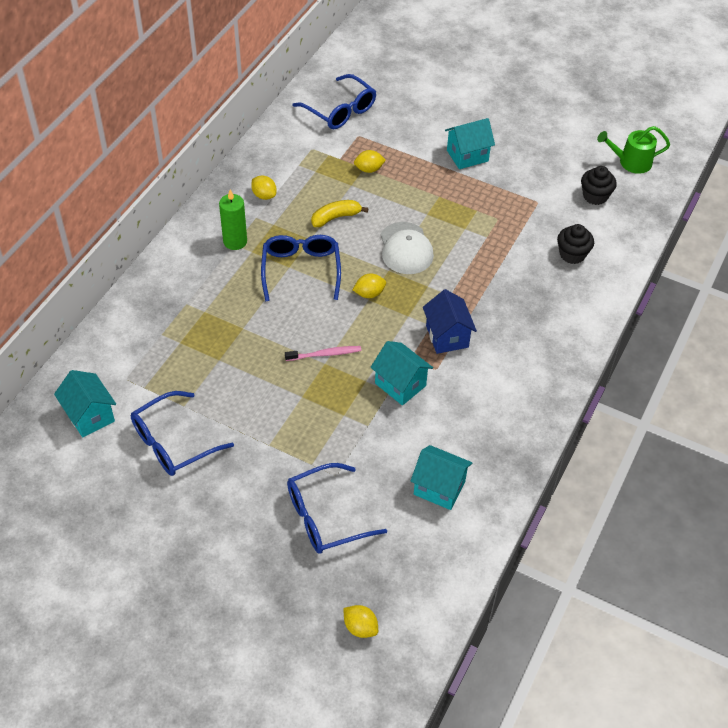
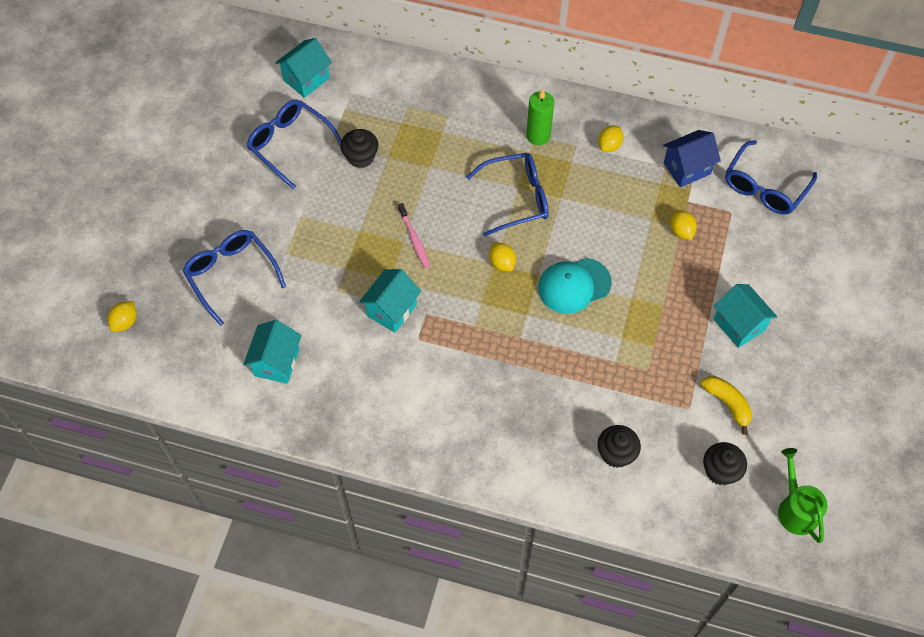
camera: 80 degrees right, 10 degrees up
(212, 382) = (361, 157): none -> black cupcake
(335, 217) = (598, 214): yellow banana -> yellow banana (727, 404)
(406, 248) = (574, 286): white cap -> turquoise cap
(447, 336) = (463, 342): blue house -> blue house (687, 168)

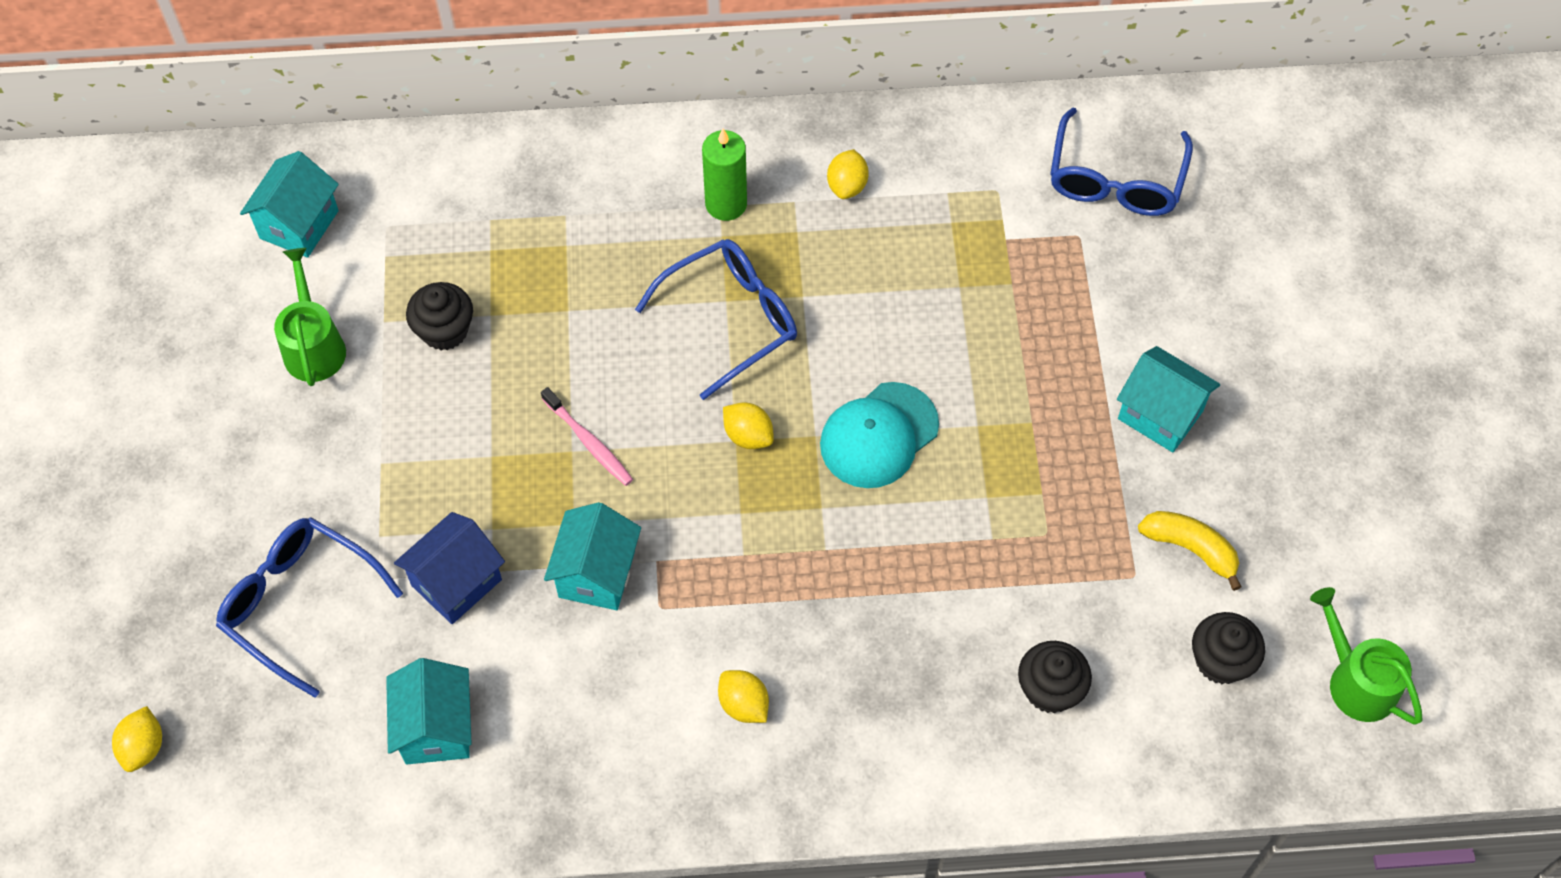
camera: 20 degrees left, 0 degrees up
(289, 144) = (313, 346): blue glasses -> green watering can
(681, 231) = (1013, 292): yellow lemon -> yellow lemon (743, 704)
(687, 168) = (984, 186): blue house -> blue house (456, 582)

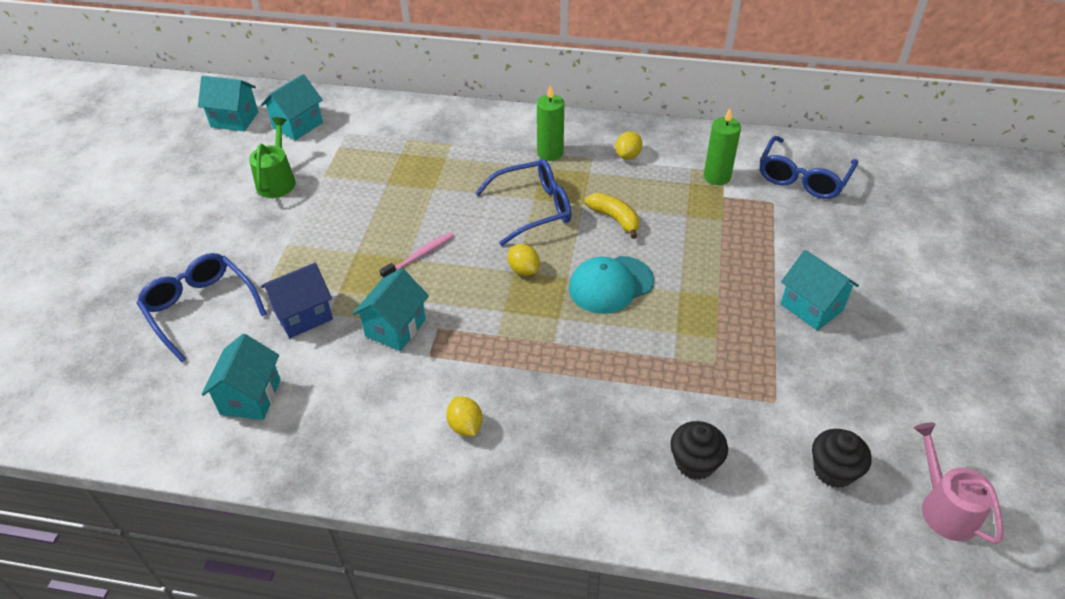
camera: 15 degrees right, 15 degrees down
(143, 747) = (61, 369): yellow lemon -> none
(187, 232) = (234, 119): none -> turquoise house
(444, 330) = (357, 186): black cupcake -> none
(589, 442) = (420, 255): pink toothbrush -> pink toothbrush turned 105 degrees counterclockwise
(989, 202) = (717, 177): none -> green candle
(1190, 549) = (821, 392): yellow banana -> yellow banana (615, 219)
(1356, 681) = (944, 508): green watering can -> pink watering can

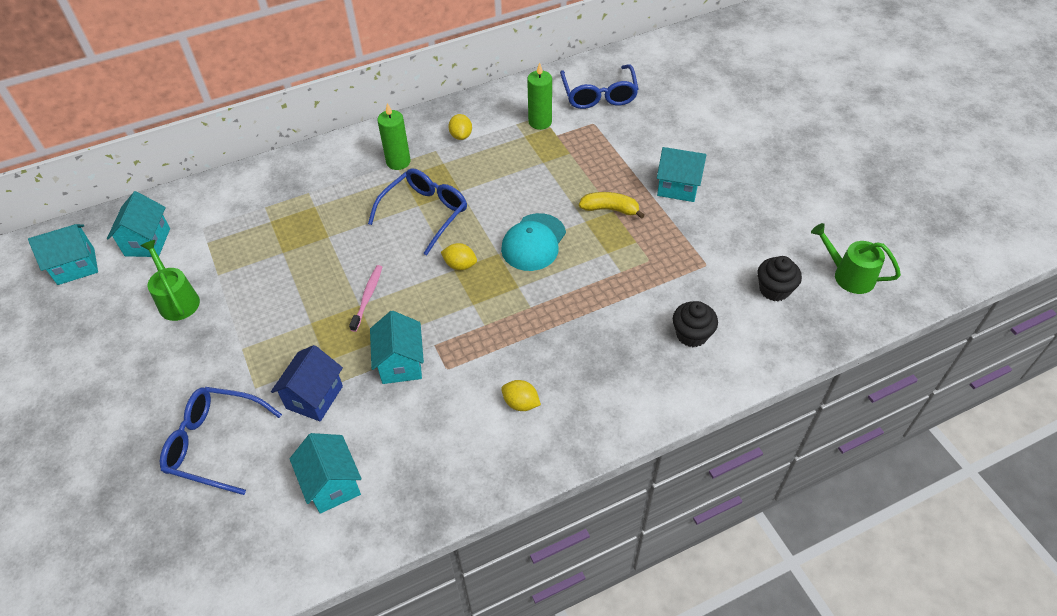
camera: 35 degrees left, 5 degrees up
(615, 219) = (494, 191): yellow banana -> yellow banana (610, 209)
(944, 508) = (849, 275): pink watering can -> green watering can

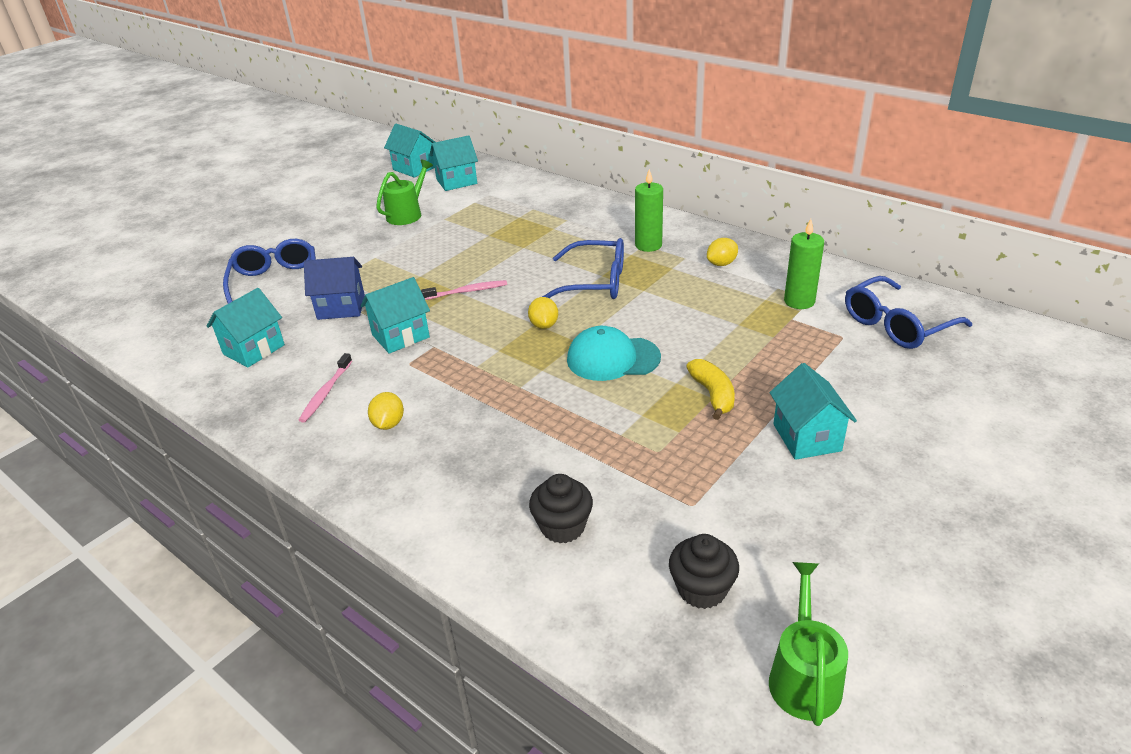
camera: 65 degrees right, 15 degrees down
(447, 438) = (326, 393): none -> pink toothbrush

